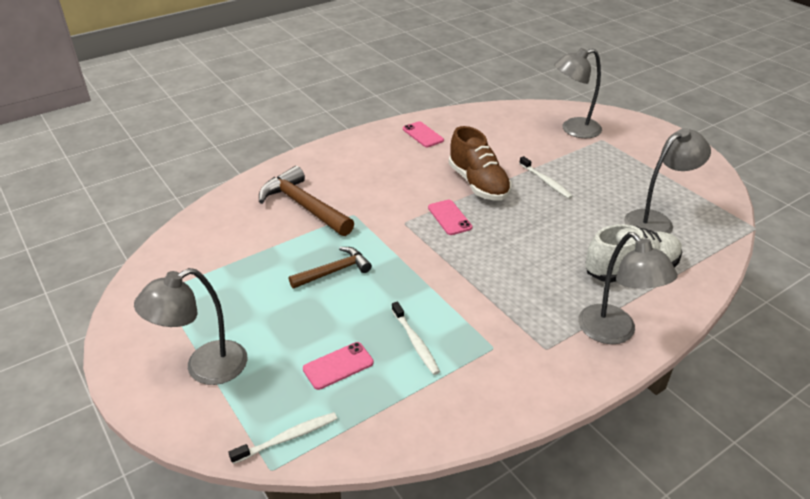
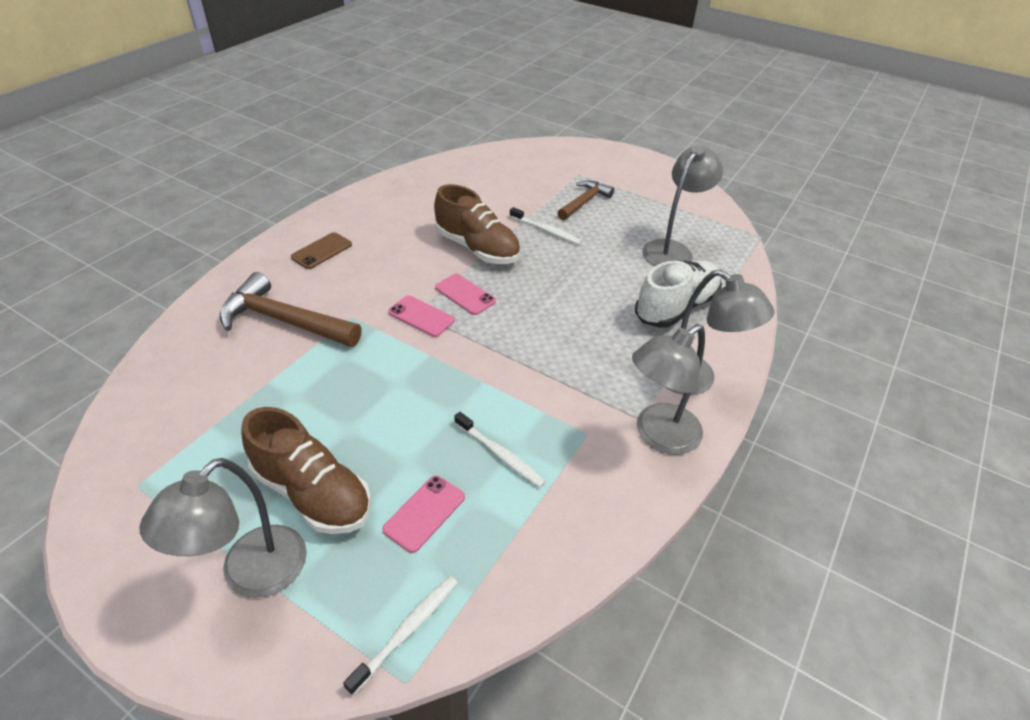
camera: 25 degrees left, 5 degrees up
(268, 329) = (312, 493): none -> brown shoe
(334, 271) = (362, 394): brown hammer -> brown hammer (584, 202)
(354, 161) = (322, 251): none -> brown phone
(423, 135) = (387, 204): pink phone -> pink phone (421, 316)
(573, 130) = (545, 168): grey lamp -> grey lamp (658, 436)

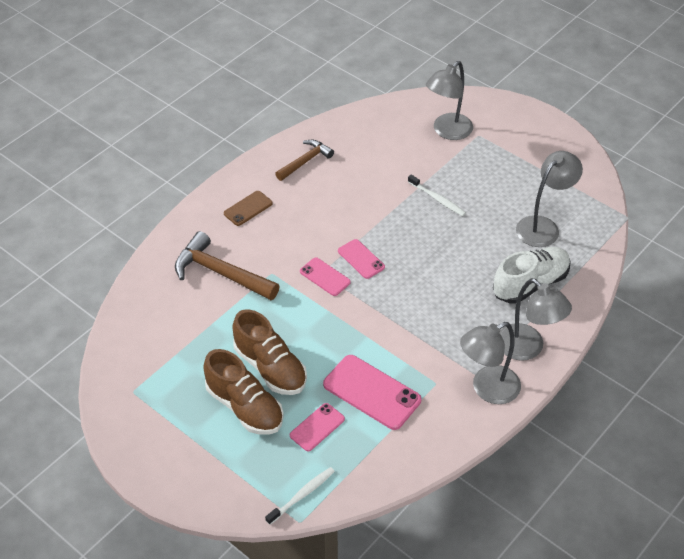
camera: 10 degrees right, 5 degrees up
(251, 575) = (209, 454): grey lamp -> grey lamp (447, 131)
(477, 248) = (376, 214): brown shoe -> brown shoe (270, 368)
(500, 454) = (372, 392): white toothbrush -> pink phone
(584, 202) = (477, 169): brown hammer -> brown hammer (305, 161)

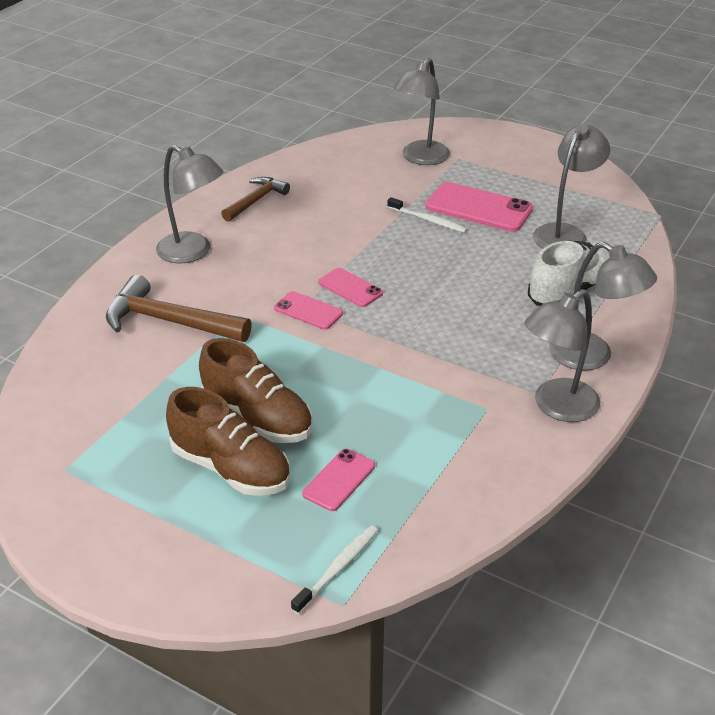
camera: 10 degrees left, 10 degrees down
(248, 208) = (193, 252): brown phone -> grey lamp
(372, 392) = (404, 429): pink phone -> pink phone (478, 208)

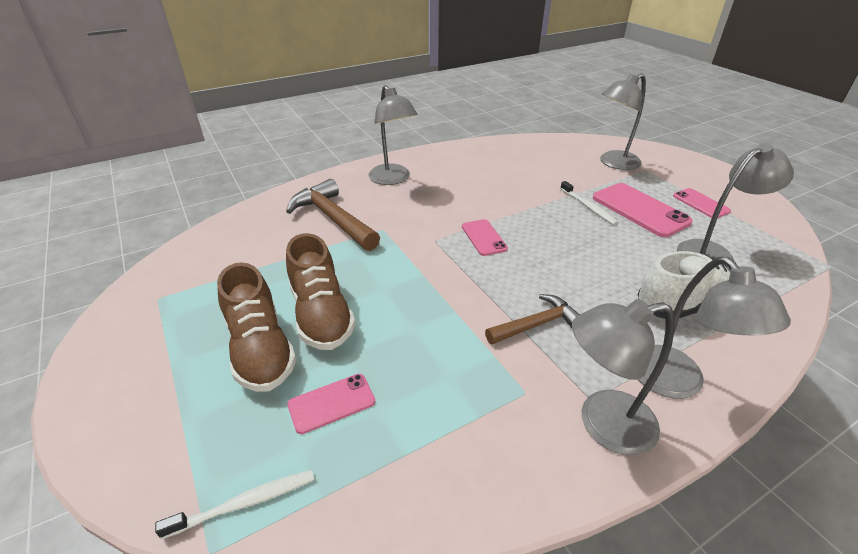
camera: 30 degrees right, 0 degrees up
(256, 201) = (465, 159): brown hammer -> brown hammer (536, 324)
(308, 311) = (436, 244): pink phone -> pink phone (700, 203)

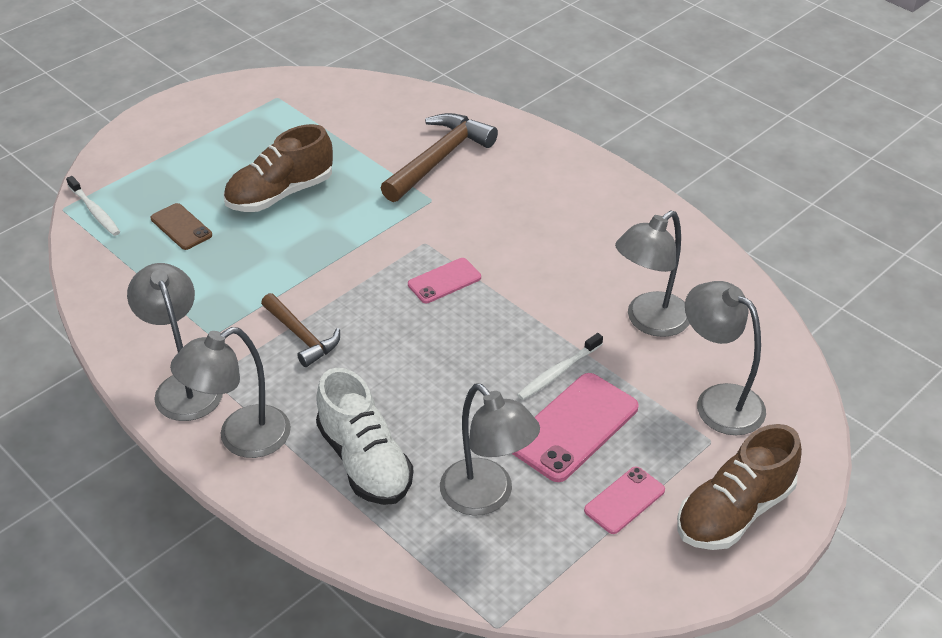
camera: 75 degrees right, 5 degrees up
(260, 350) = (229, 173): brown shoe -> brown shoe (734, 511)
(331, 403) = (181, 227): pink phone -> brown phone
(393, 179) = (550, 183): grey lamp -> grey lamp (649, 322)

